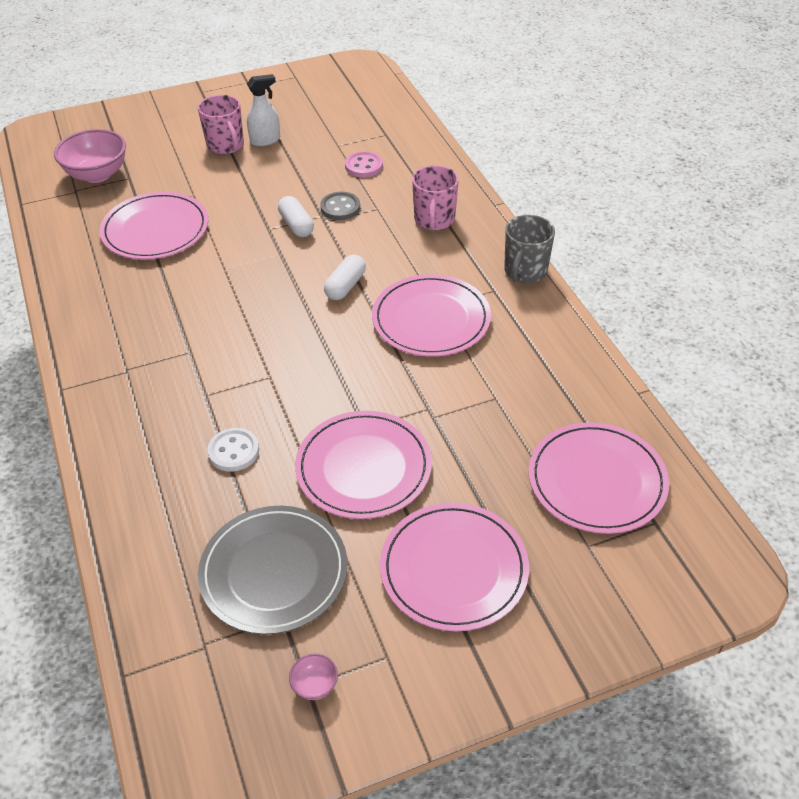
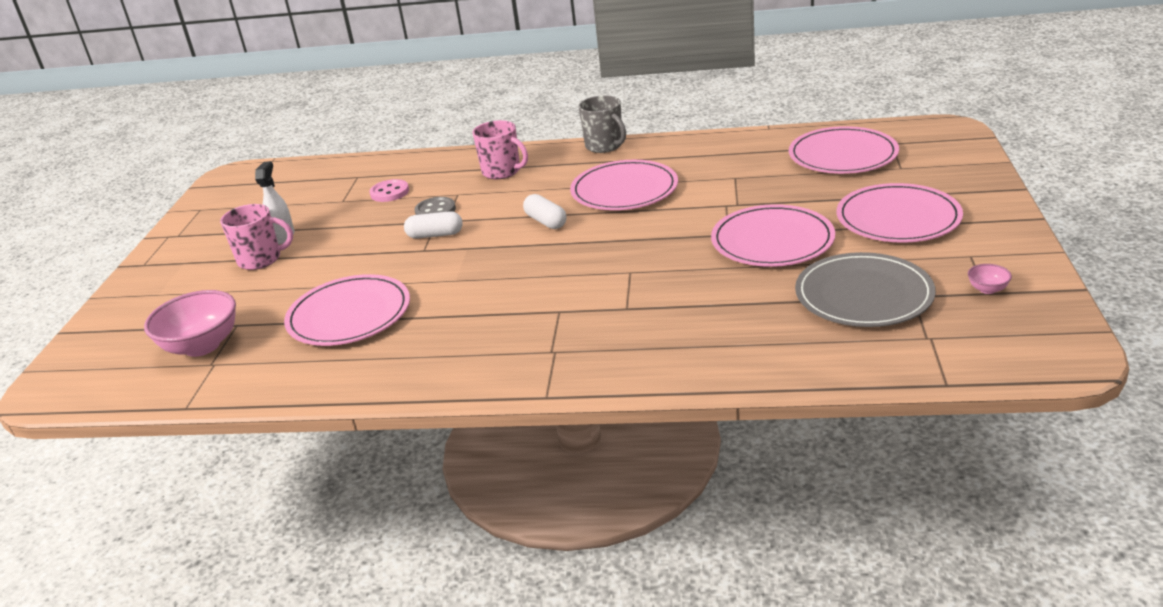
camera: 60 degrees left, 15 degrees down
(233, 451) = (711, 300): white button -> none

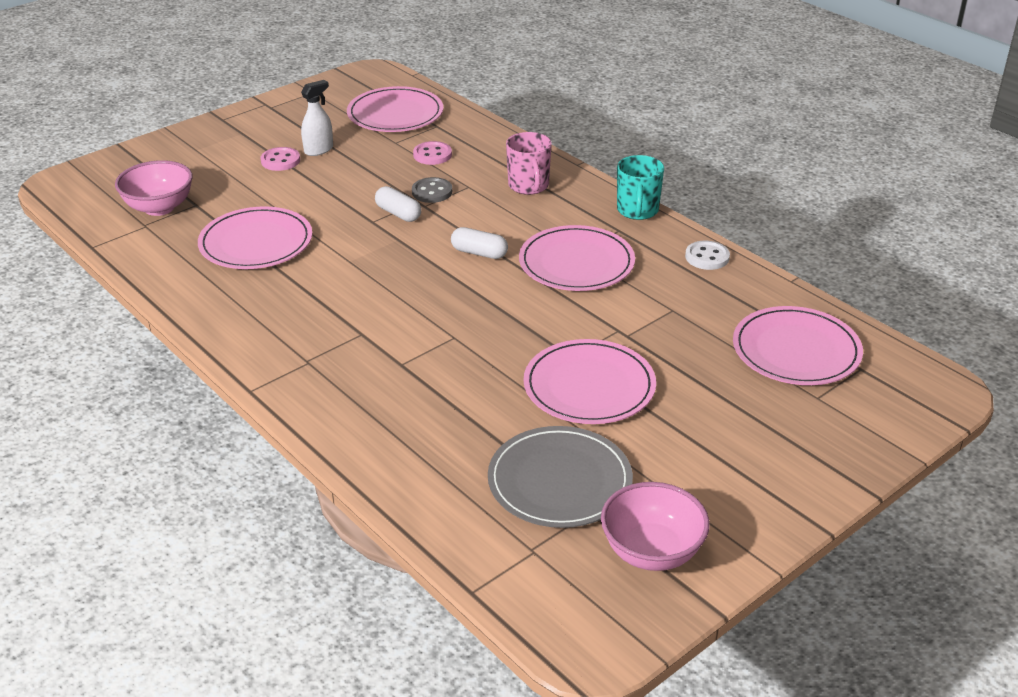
camera: 40 degrees right, 5 degrees up
(261, 259) = (280, 161): pink mug -> pink button
(546, 221) = (479, 253): white capsule -> white capsule turned 75 degrees counterclockwise
(604, 146) = (637, 210): grey mug -> turquoise mug
(698, 144) = (707, 257): none -> white button
(898, 218) = (717, 440): pink plate -> pink plate (395, 114)
(987, 289) = (652, 552): pink bowl -> pink bowl, size x2.32

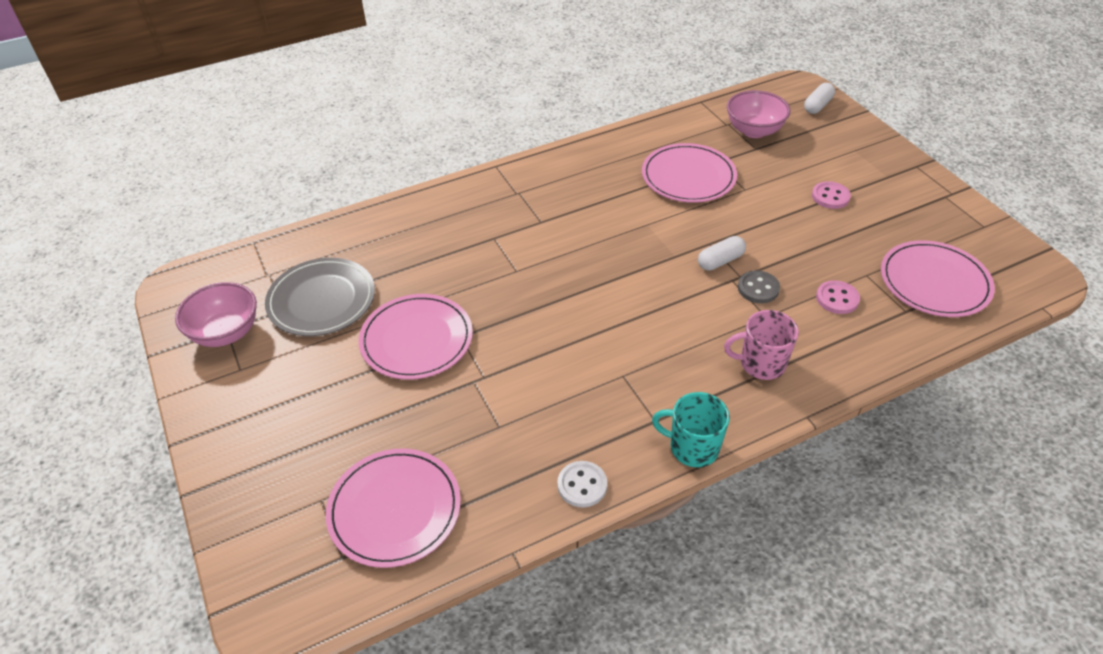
camera: 105 degrees right, 10 degrees up
(319, 150) = (851, 221): white spray bottle -> none
(479, 253) = (638, 305): white capsule -> white capsule (817, 106)
(576, 263) = (602, 371): pink plate -> none

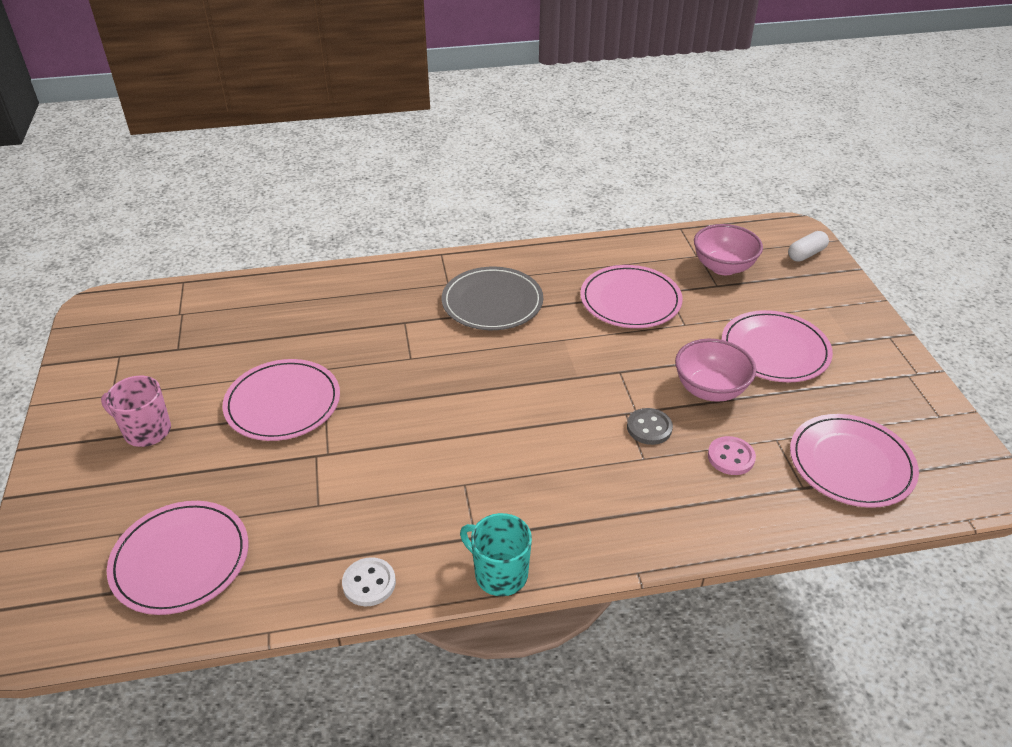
camera: 15 degrees right, 5 degrees down
(226, 333) = (117, 359): pink bowl -> pink bowl (710, 389)
(321, 300) = (215, 347): grey plate -> grey plate (492, 302)
(720, 261) = (622, 391): white capsule -> none
(761, 364) = (614, 506): pink mug -> pink mug (146, 431)
(830, 196) = (775, 350): pink button -> pink plate

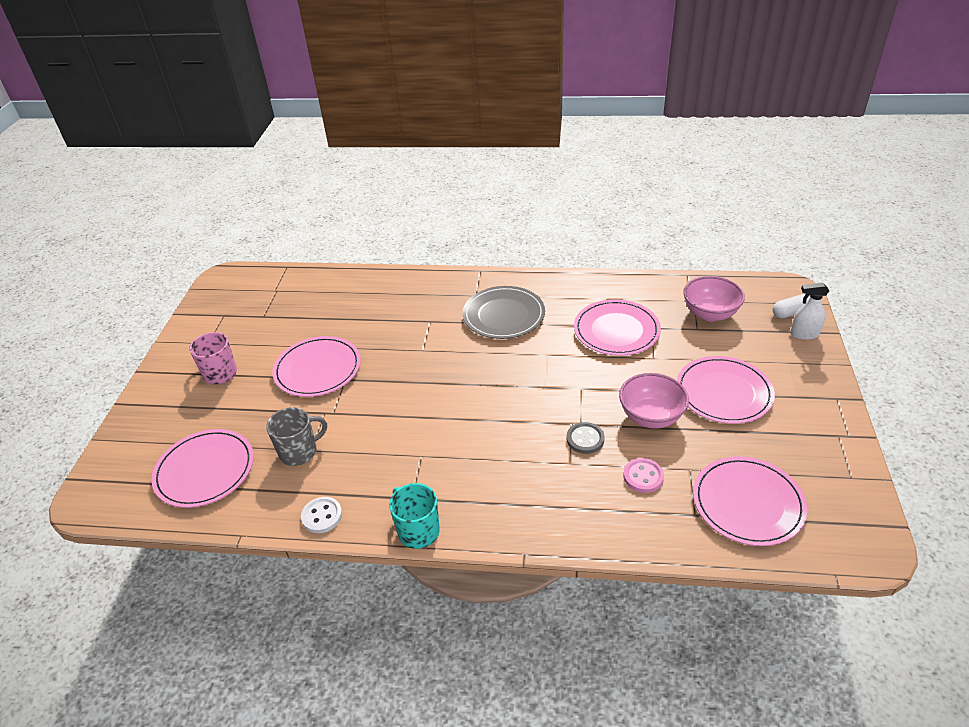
camera: 20 degrees right, 0 degrees up
(303, 510) = (299, 452): none -> grey mug
(828, 275) = (804, 334): none -> white spray bottle

